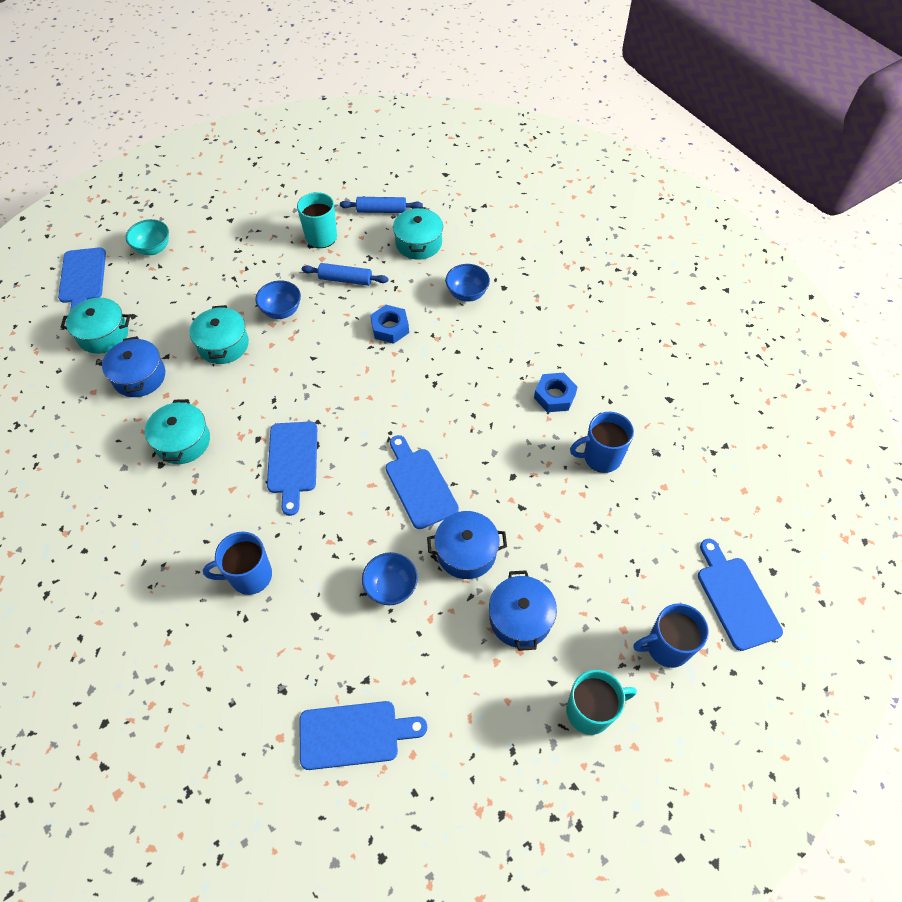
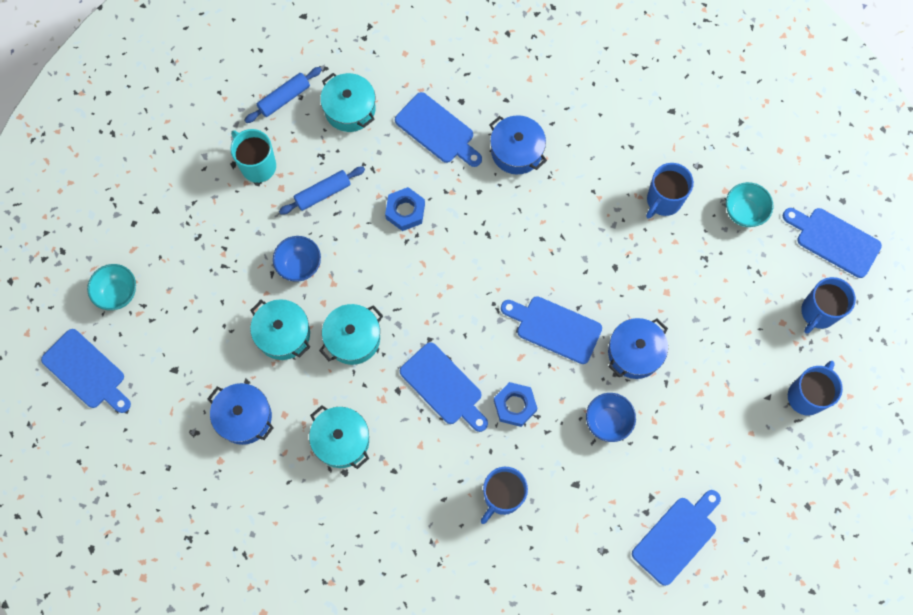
camera: 40 degrees left, 15 degrees up
(103, 334) = (169, 406): turquoise pot -> turquoise pot (353, 338)
(467, 294) = (437, 130): blue bowl -> blue cutting board
(520, 618) = (711, 370): blue pot -> blue pot (516, 151)
(554, 396) = (587, 174): blue nut -> blue nut (515, 406)
(590, 711) = (806, 396): turquoise mug -> blue mug
(667, 515) = (744, 212): none -> turquoise bowl

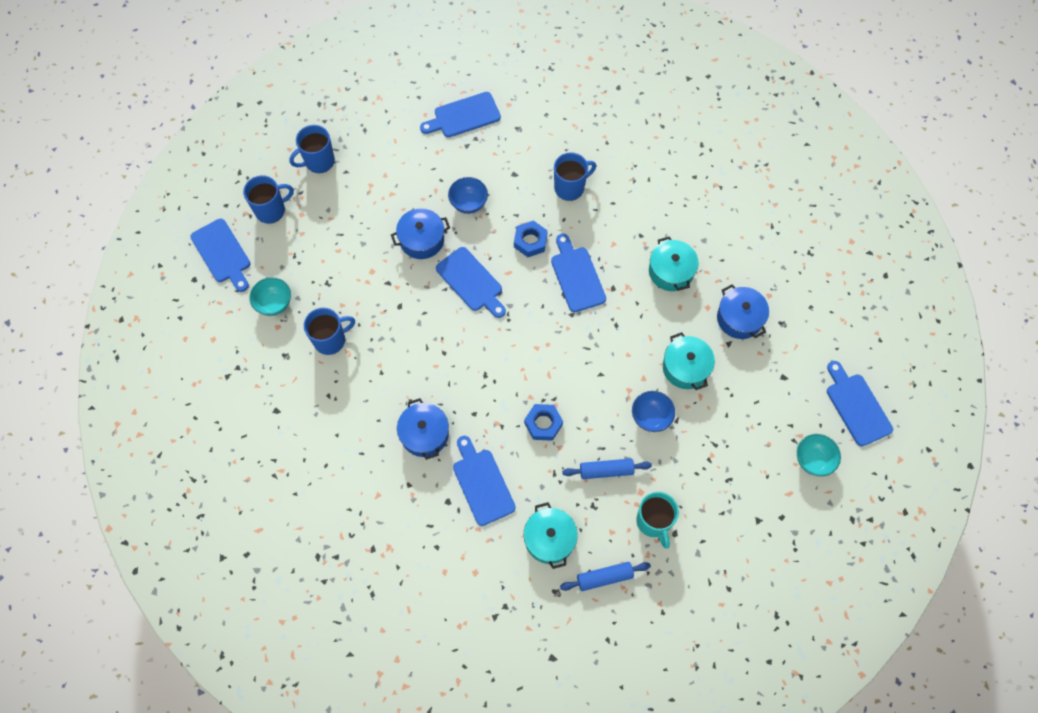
camera: 155 degrees left, 5 degrees down
(353, 338) = (631, 340): turquoise pot -> none

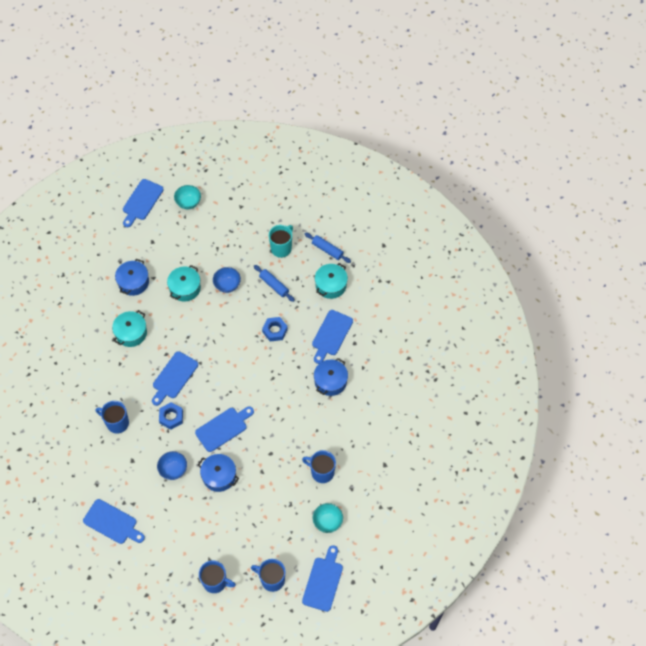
camera: 130 degrees left, 5 degrees down
(471, 282) = (223, 428): blue cutting board -> blue cutting board turned 45 degrees clockwise

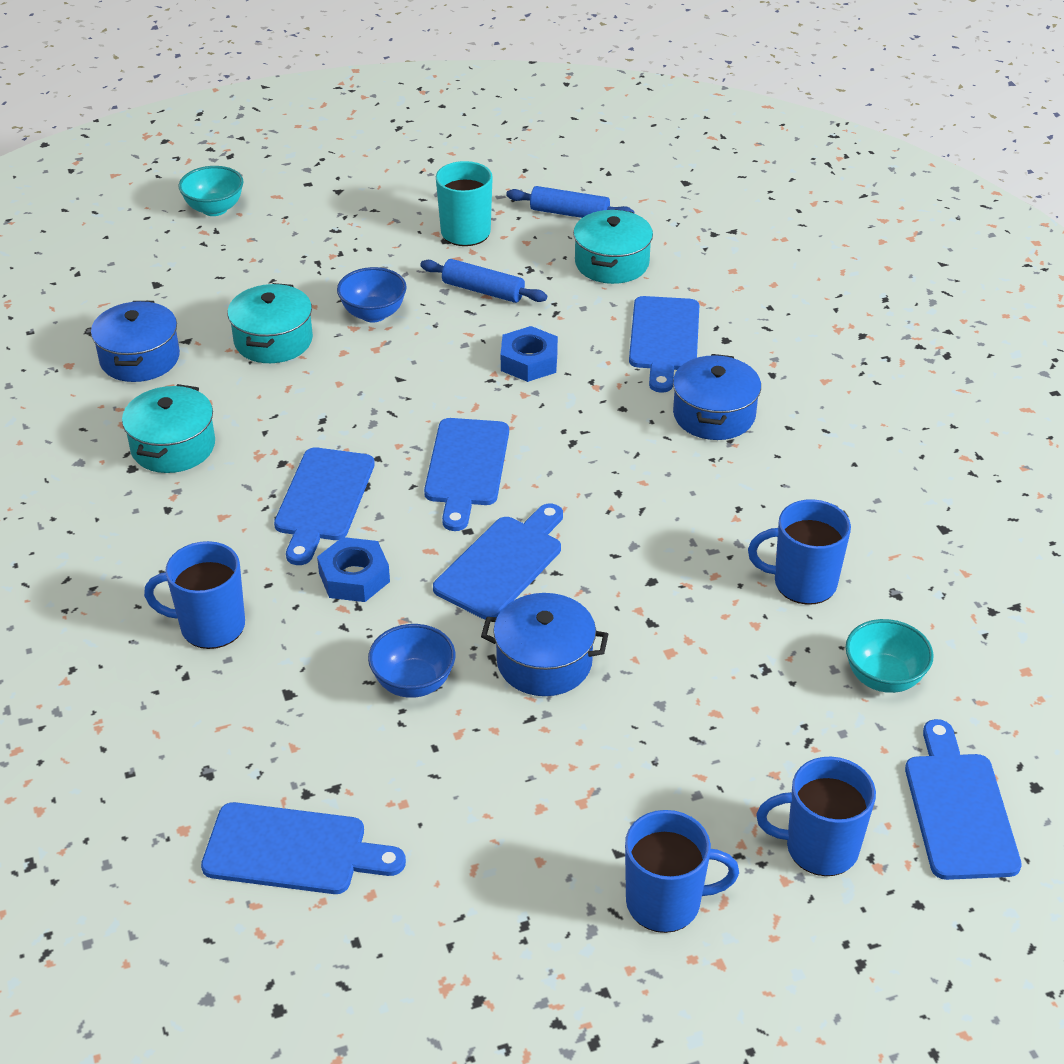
camera: 20 degrees left, 20 degrees down
(142, 201) = (102, 229): blue cutting board -> blue cutting board (466, 467)

